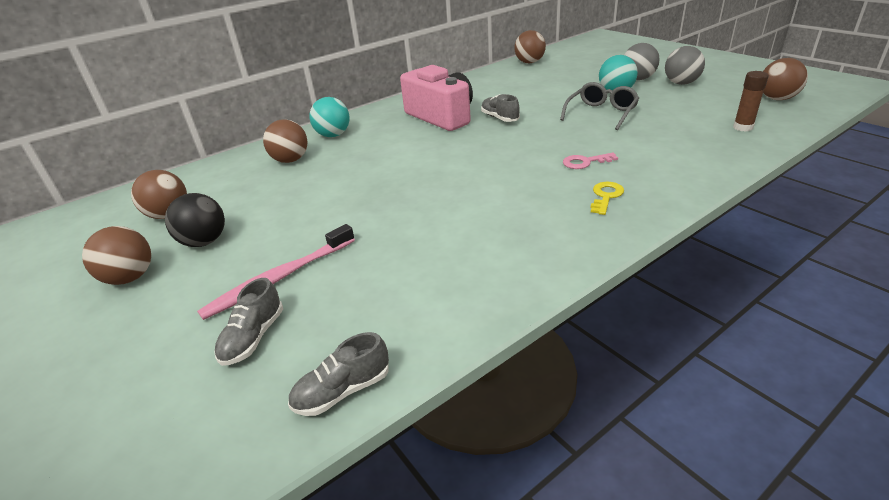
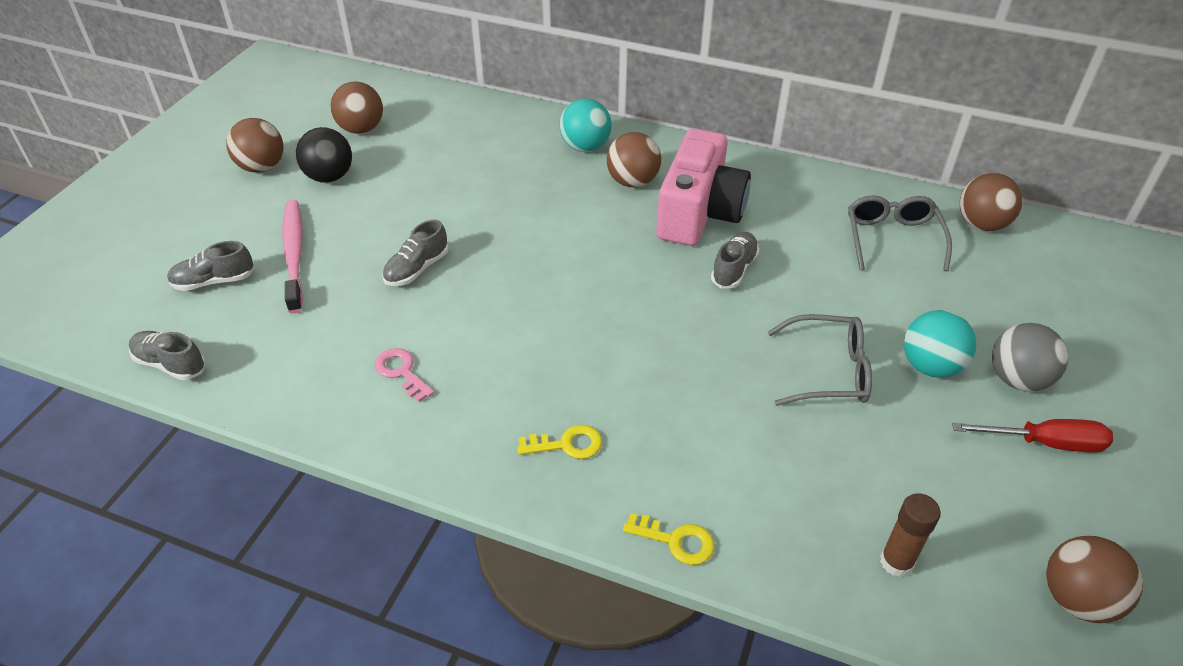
camera: 55 degrees right, 10 degrees up
(279, 279) = (294, 254): pink toothbrush -> pink toothbrush turned 60 degrees clockwise
(290, 160) = (506, 146): brown ball -> brown ball (632, 182)
(375, 220) = (417, 269): none -> grey shoe
(518, 80) = (892, 239): none -> grey glasses
(585, 162) = (650, 398): pink key -> pink key (401, 372)
(681, 83) = (1045, 443): grey ball -> red screwdriver
(706, 178) = (676, 541): none -> yellow key

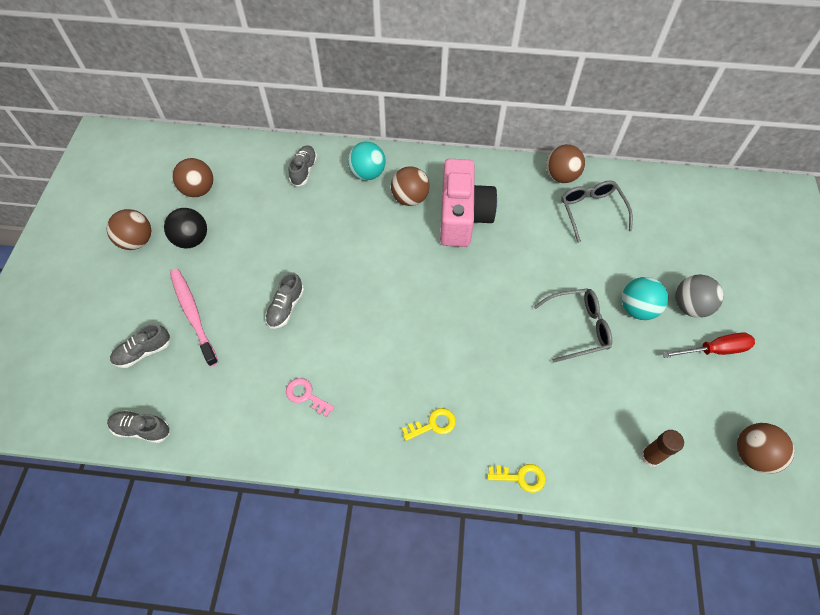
camera: 15 degrees left, 15 degrees up
(734, 269) = (498, 259): grey shoe -> grey shoe (304, 170)
(981, 224) = (643, 187): brown ball -> brown ball (561, 176)

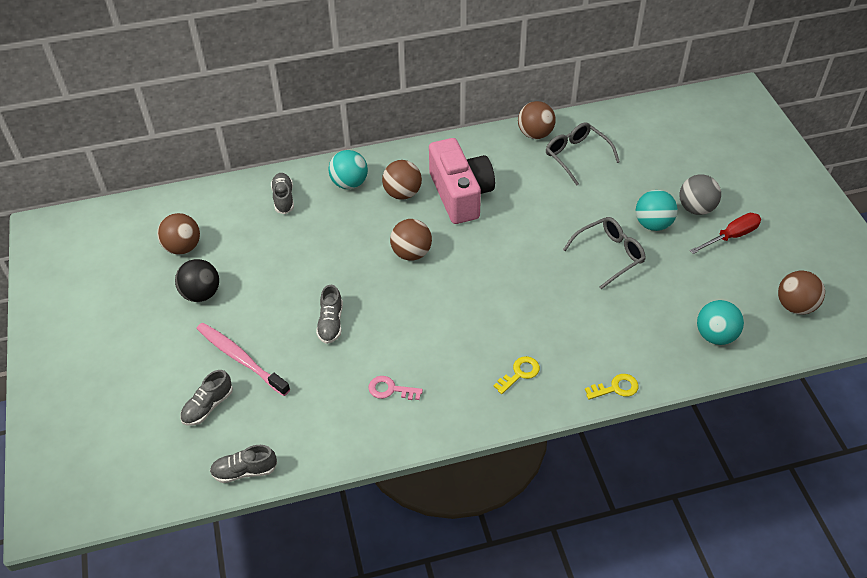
camera: 20 degrees left, 10 degrees down
(137, 241) = (143, 312): brown ball -> brown ball (411, 253)
(650, 457) = (715, 335): brown glue stick -> turquoise ball

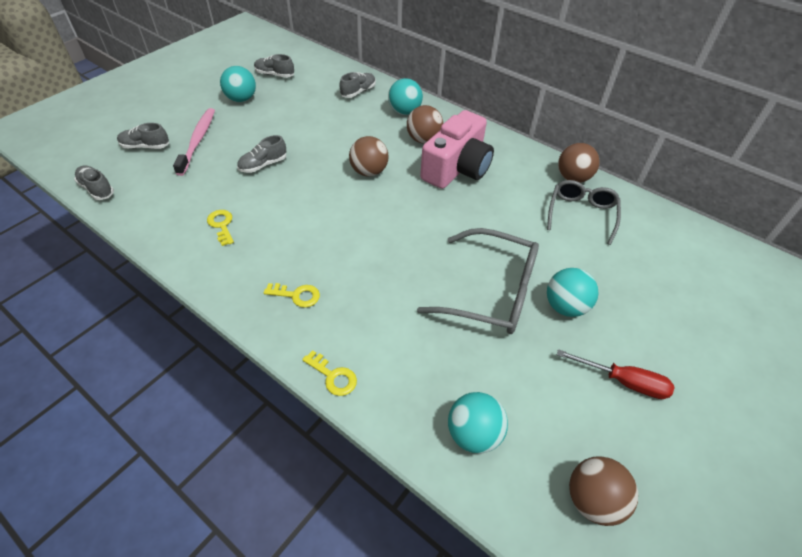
camera: 50 degrees right, 0 degrees up
(183, 247) = (274, 75): brown ball -> grey shoe
(201, 293) = (241, 99): black ball -> turquoise ball
(390, 389) = (221, 225): pink key -> yellow key
(609, 255) = (491, 292): grey glasses -> grey glasses, size x1.51
(696, 208) = (625, 331): grey ball -> none

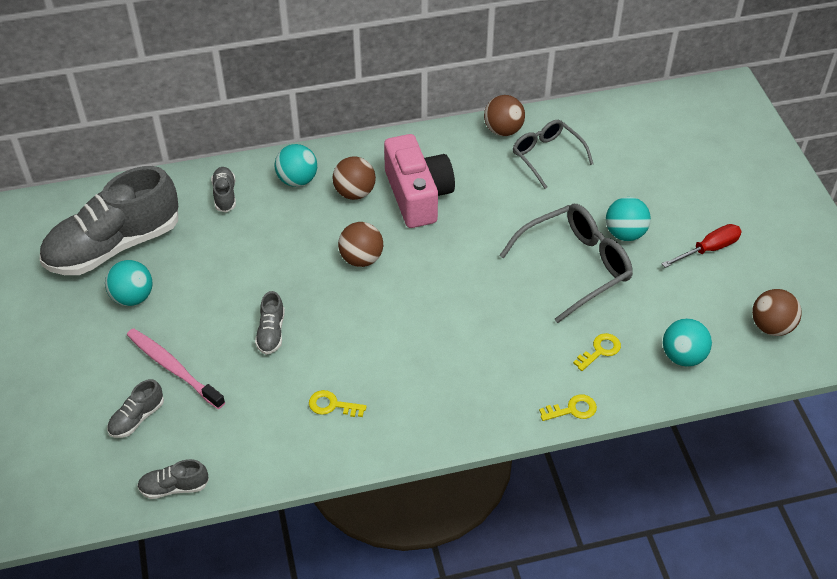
camera: 50 degrees left, 0 degrees up
(274, 75) = (114, 246): grey shoe -> grey shoe, size x2.42
(297, 295) = (471, 391): yellow key -> yellow key (600, 350)

